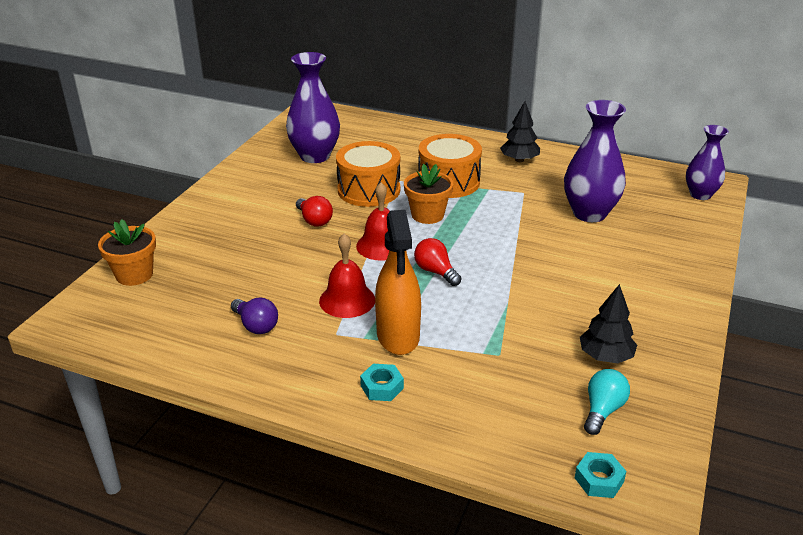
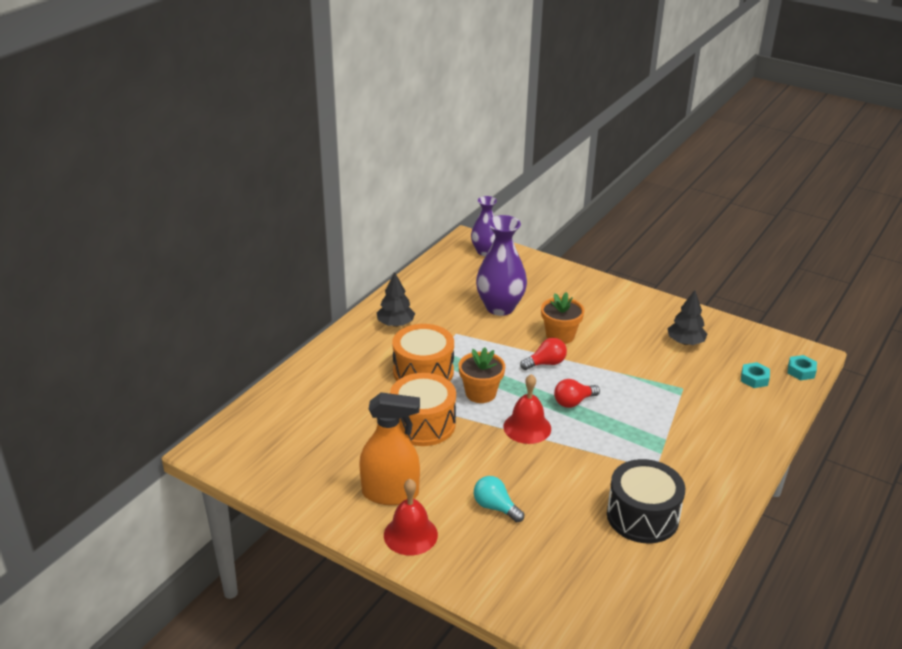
camera: 80 degrees left, 0 degrees up
(134, 275) = (550, 607): orange flower pot -> orange flower pot (560, 335)
(256, 325) = (642, 516): purple light bulb -> black drum
(314, 220) = (473, 467): red light bulb -> red light bulb (546, 363)
(315, 156) = (333, 455): purple vase -> none
(347, 300) = (609, 457): red bell -> red bell (410, 534)
(382, 387) = (721, 450): turquoise nut -> turquoise nut (754, 379)
(398, 336) = (659, 434): orange spray bottle -> orange spray bottle (390, 493)
(602, 410) = (739, 356): turquoise light bulb -> turquoise light bulb (495, 507)

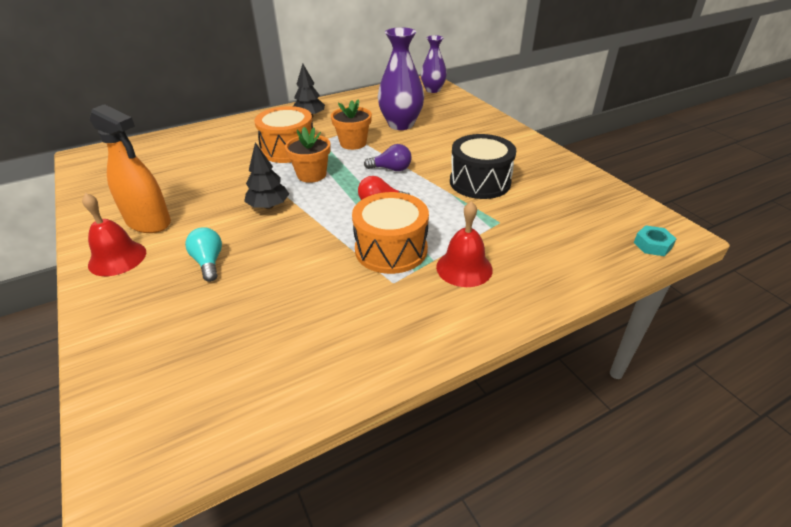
camera: 30 degrees right, 5 degrees up
(423, 424) = (240, 182): orange drum -> orange drum (391, 249)
(527, 427) = (316, 210): red bell -> red bell (464, 268)
(546, 363) = (391, 169): red light bulb -> purple light bulb
(560, 335) = (427, 153): orange flower pot -> orange flower pot (353, 143)
(642, 516) = (327, 322): black drum -> black drum (480, 182)
(685, 342) = (542, 187): black tree -> black tree (268, 206)
(754, 379) = (588, 236): turquoise nut -> none

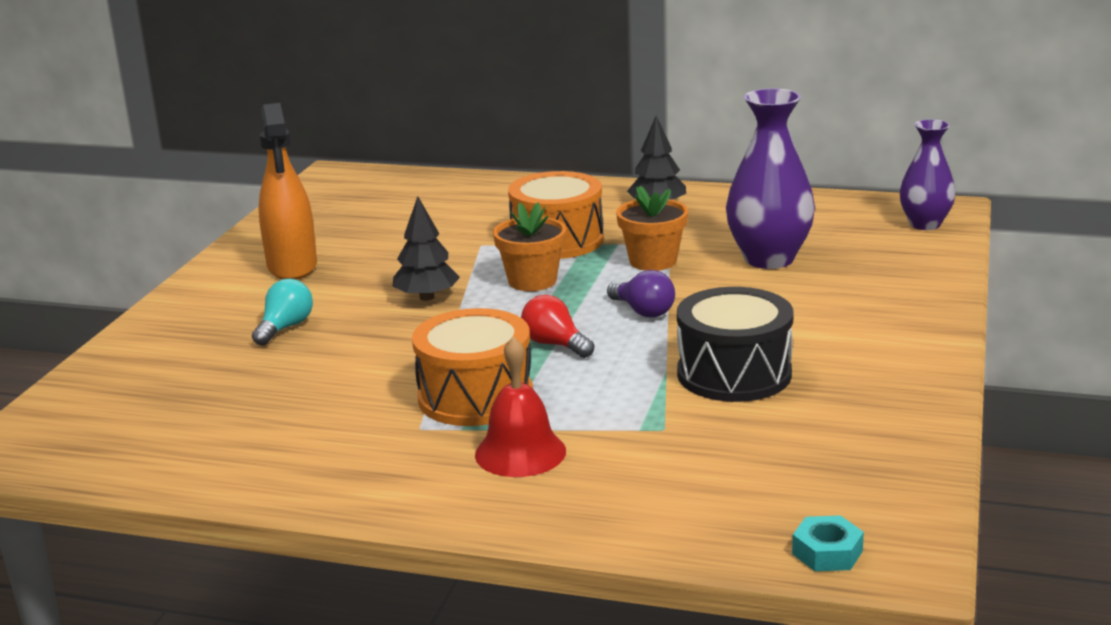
camera: 45 degrees right, 15 degrees down
(117, 258) = (219, 290): red bell -> none

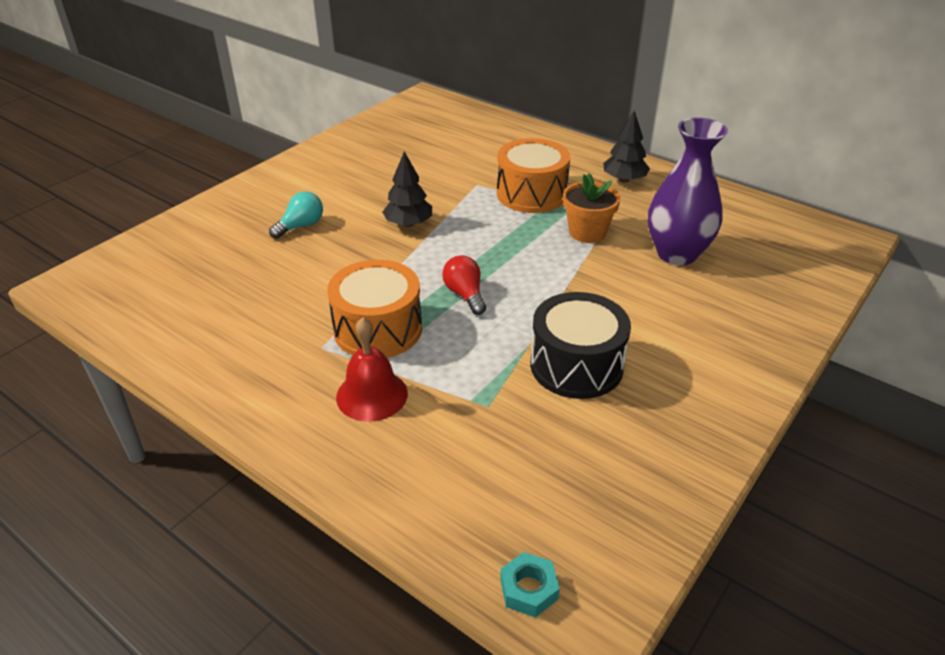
camera: 20 degrees right, 15 degrees up
(292, 266) = (342, 172): orange spray bottle -> none
(532, 281) = (489, 228): orange flower pot -> none
(643, 311) = (548, 280): purple light bulb -> none
(925, 224) = (826, 251): purple vase -> none

